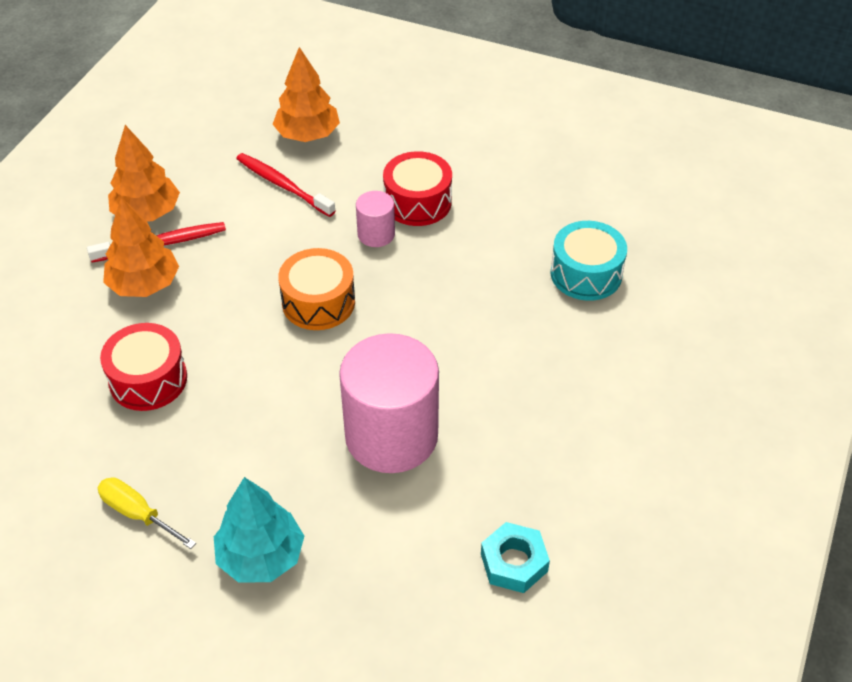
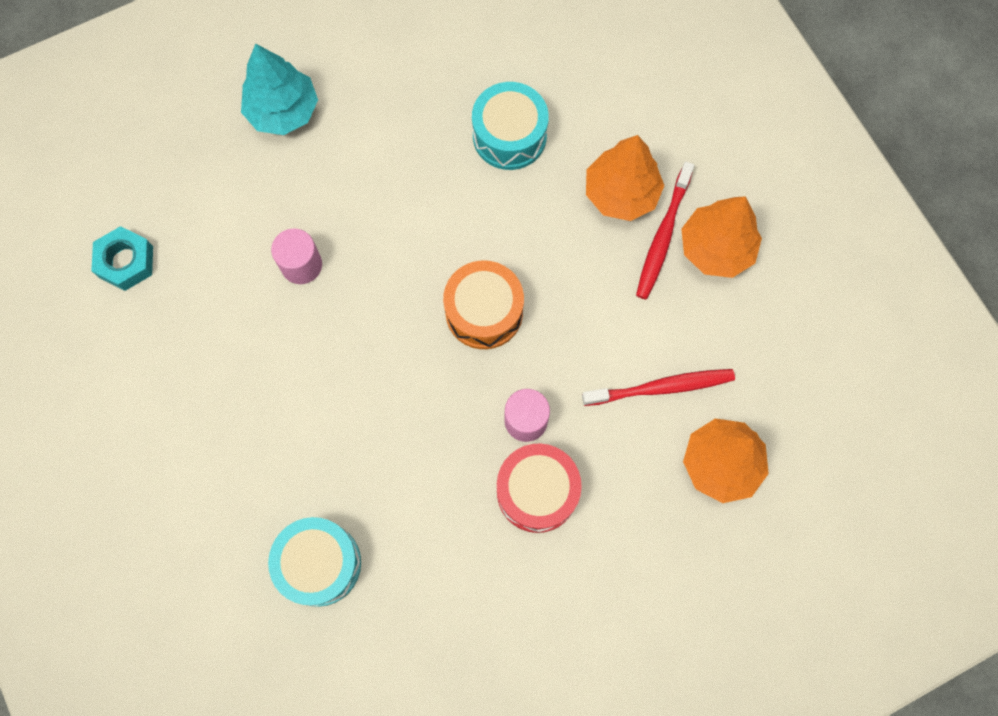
camera: 130 degrees right, 25 degrees up
(138, 514) = (388, 59): yellow screwdriver -> none
(148, 379) = (509, 136): red drum -> turquoise drum
(391, 435) = (301, 265): pink cylinder -> pink cylinder, size x0.47

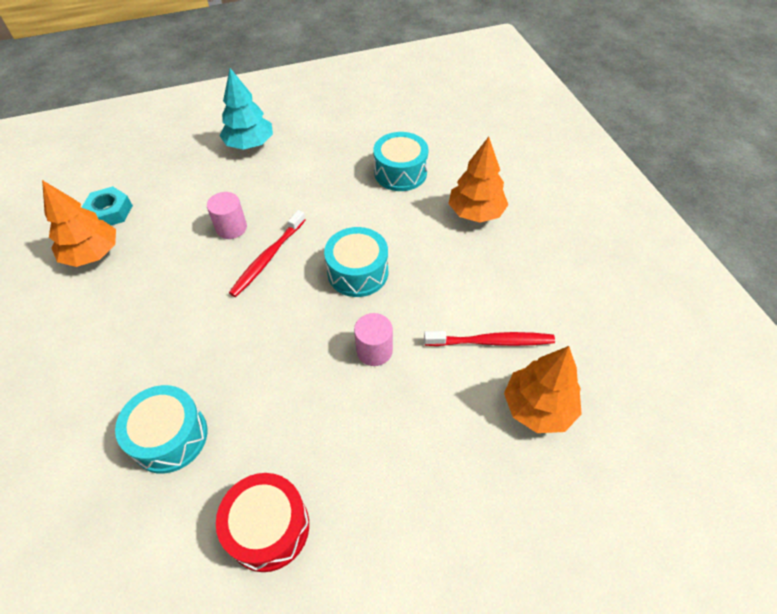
camera: 10 degrees right, 20 degrees down
(484, 312) = (358, 272): orange drum -> turquoise drum
(537, 491) = (372, 406): red drum -> red drum (268, 527)
(662, 237) = (504, 242): red toothbrush -> red toothbrush (267, 258)
(716, 248) = (545, 254): orange tree -> orange tree (92, 254)

